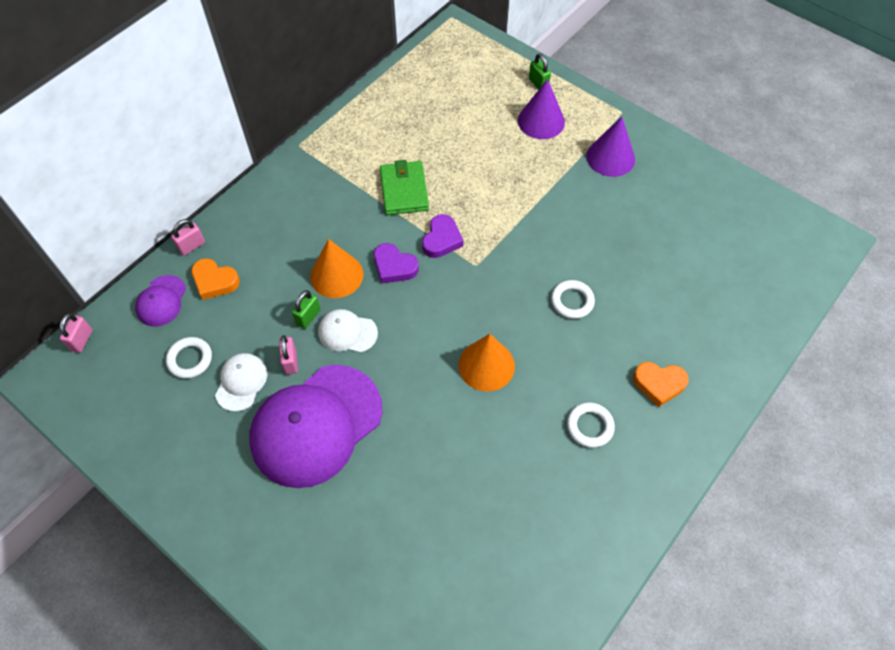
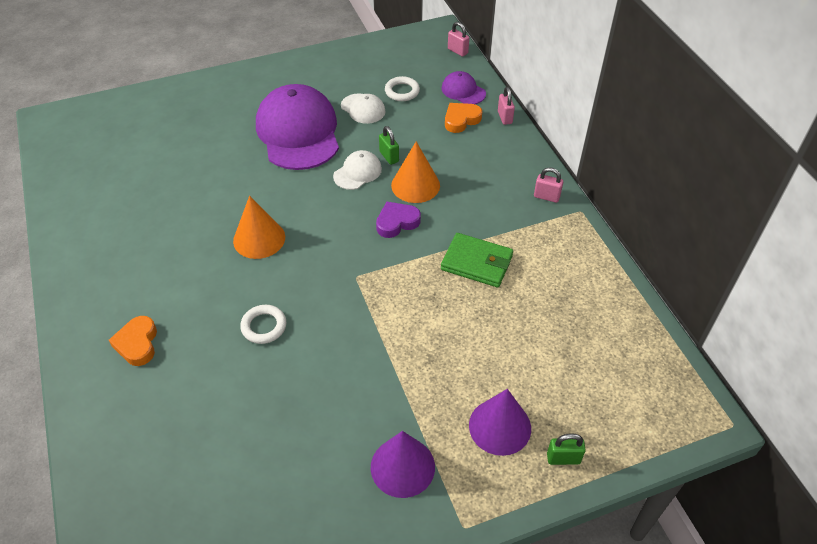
camera: 120 degrees right, 10 degrees down
(290, 362) = (358, 136): pink padlock -> pink padlock (546, 197)
(442, 239) = (401, 265): purple heart -> none
(589, 426) = (153, 276): white ring -> none
(659, 384) = (137, 344): orange heart -> orange heart turned 45 degrees counterclockwise

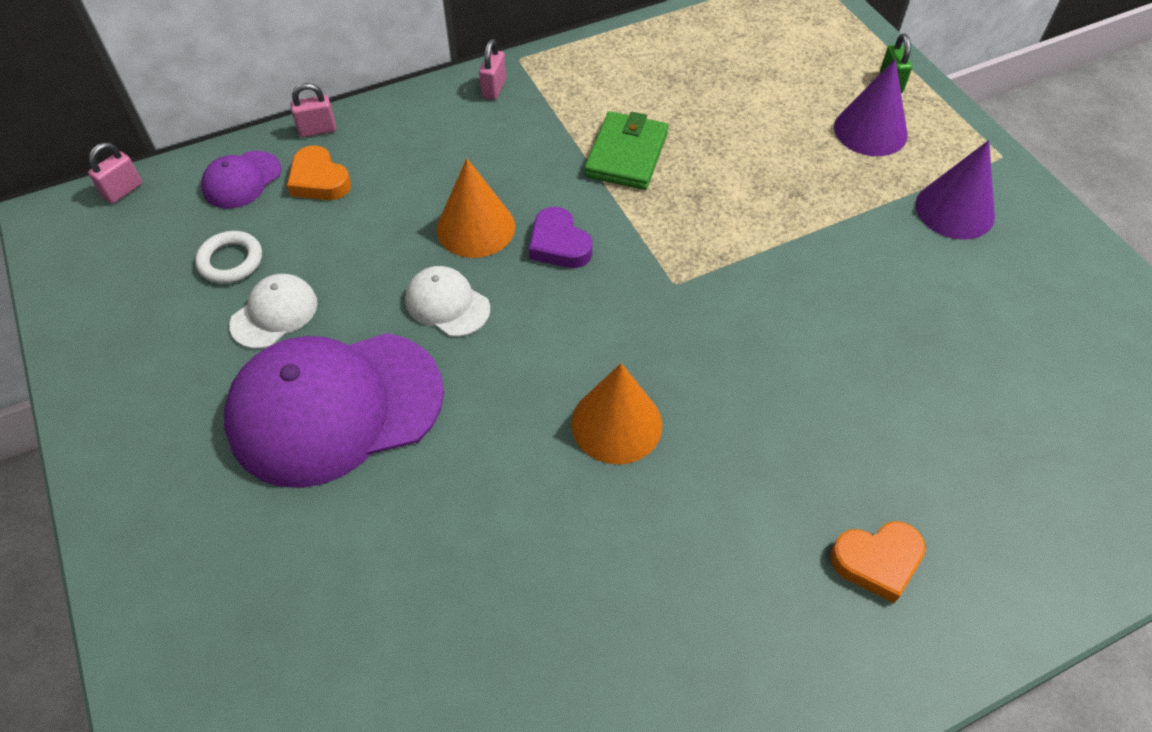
camera: 95 degrees left, 5 degrees up
(264, 326) = (794, 384): white ring -> none
(389, 157) = (408, 265): green padlock -> none

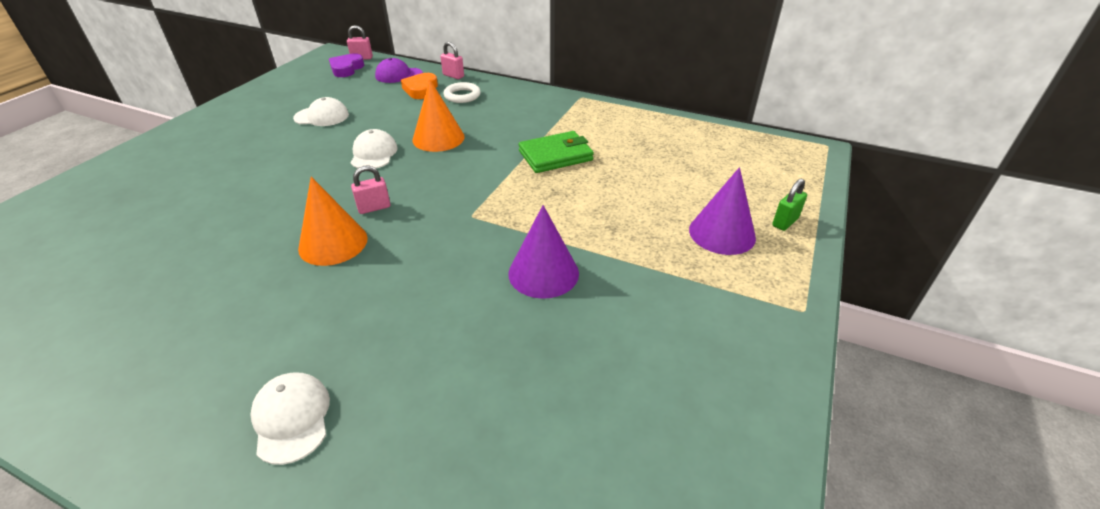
camera: 50 degrees right, 15 degrees down
(231, 261) = (345, 94): white ring -> white ring (462, 96)
(335, 407) = (273, 155): purple cap -> none
(494, 88) = (547, 100): pink padlock -> pink padlock (374, 208)
(559, 244) = (456, 165): purple heart -> purple heart (346, 69)
(877, 561) = (292, 418): orange heart -> white cap
(954, 210) = (703, 309): purple cone -> purple cone (543, 273)

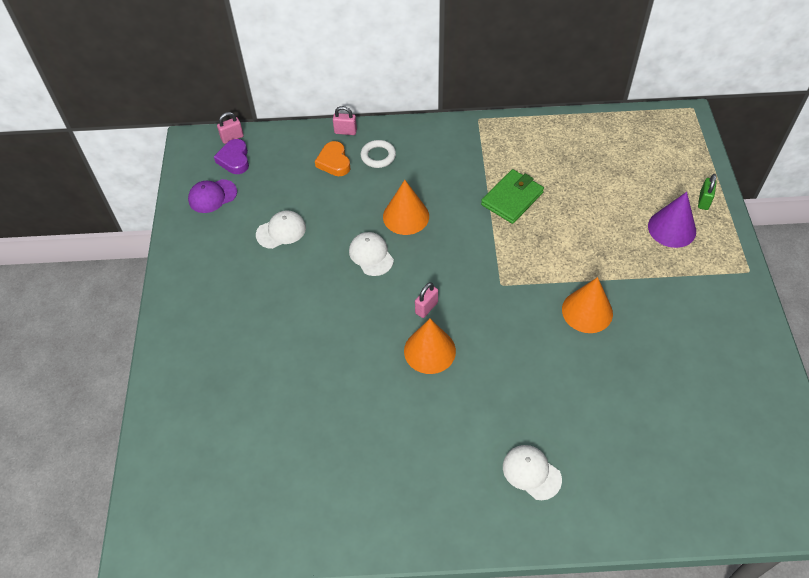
camera: 25 degrees left, 15 degrees up
(398, 75) = (294, 150): purple cap -> purple cap (212, 196)
(543, 273) = (587, 311): purple cone -> orange cone

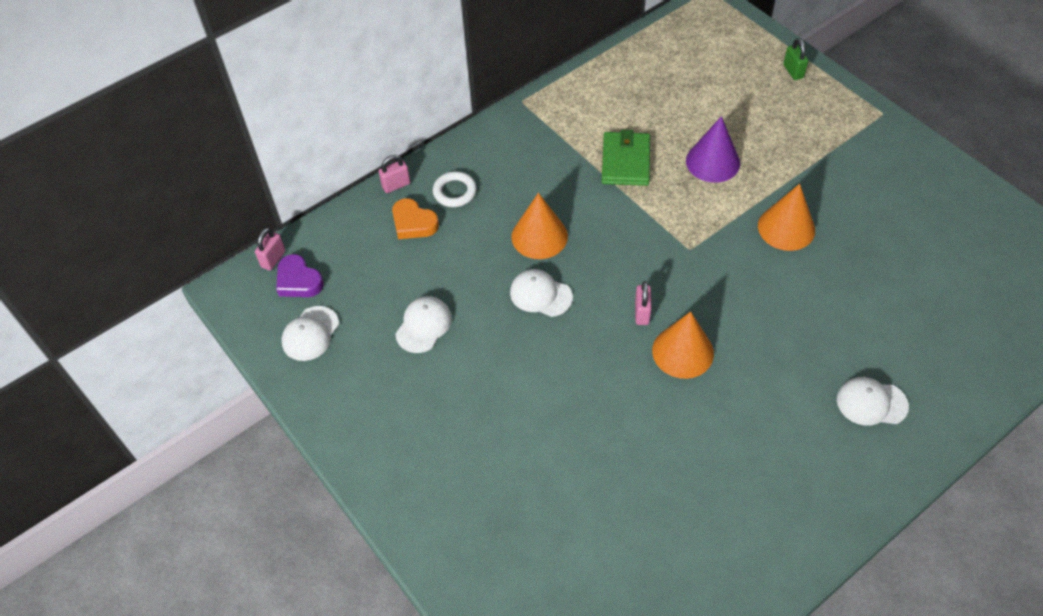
camera: 35 degrees left, 0 degrees up
(212, 196) = (310, 333): purple cap -> white cap
(672, 228) = (789, 111): purple cone -> purple cone (713, 162)

